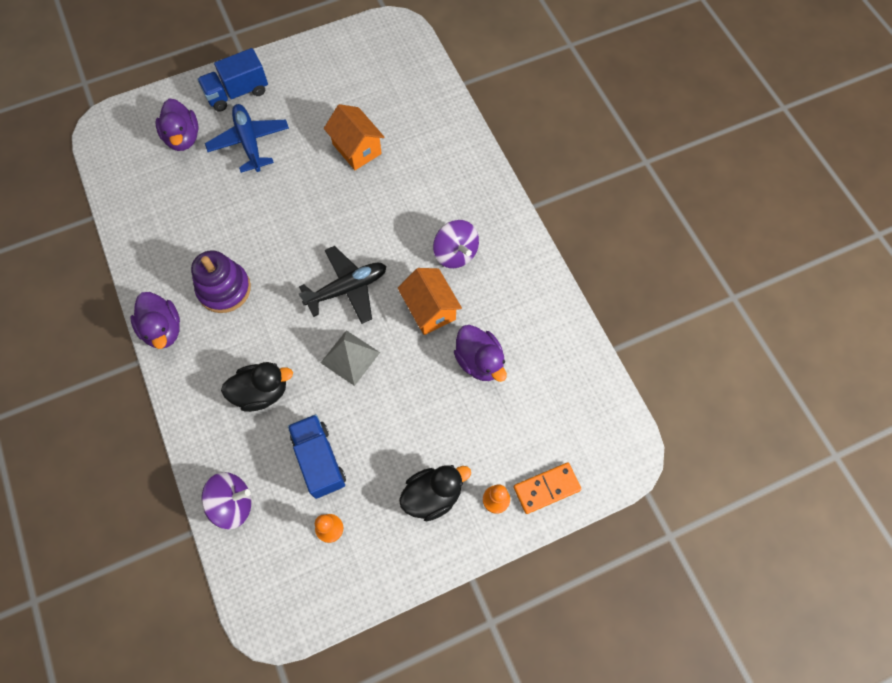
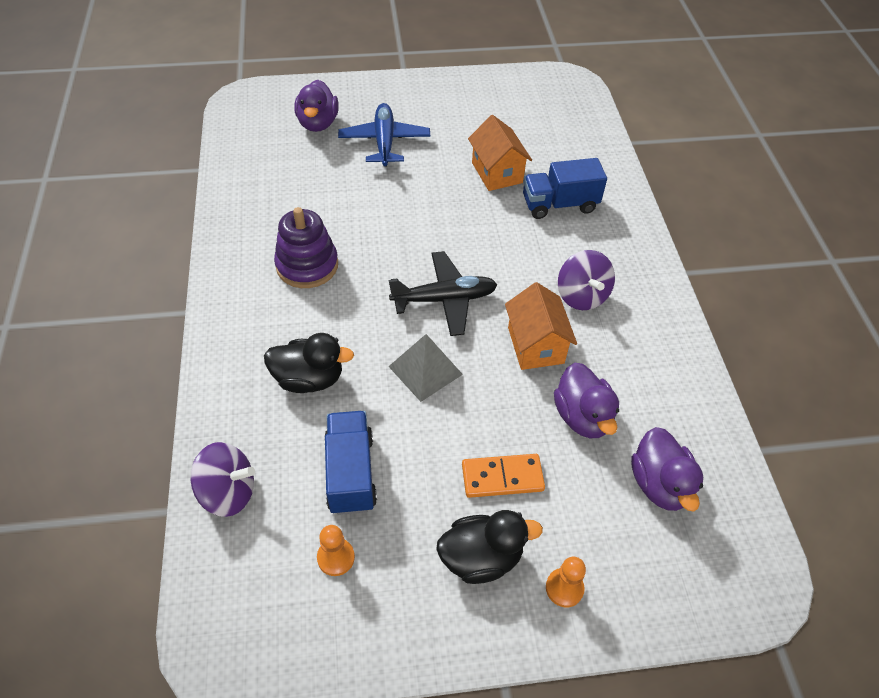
camera: 15 degrees right, 15 degrees down
(163, 329) = (225, 287): purple duck -> purple duck (659, 484)
(237, 93) = (387, 99): blue truck -> blue truck (559, 204)
(546, 488) = (637, 595): orange domino -> orange domino (502, 477)

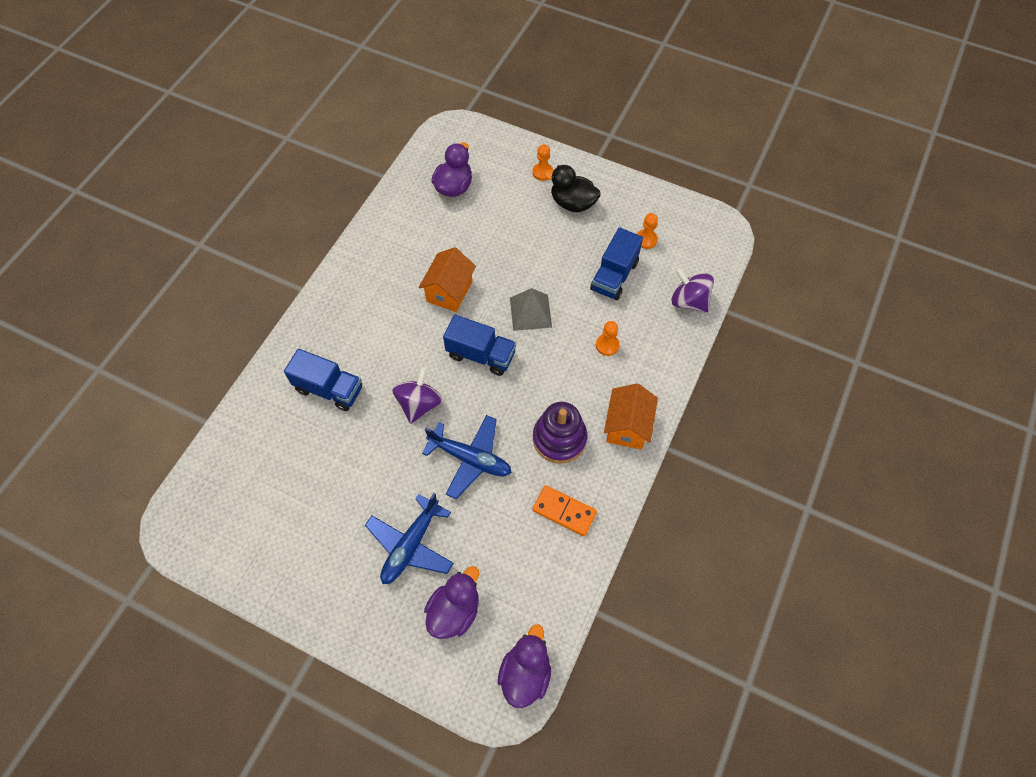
camera: 145 degrees left, 10 degrees up
(309, 379) = (607, 345): black duck -> orange pawn
(382, 213) = (470, 459): none -> blue plane
(444, 299) = (481, 355): black plane -> blue truck
(497, 173) = (346, 449): orange house -> orange house (627, 426)
(502, 477) = (532, 231): orange domino -> orange domino (564, 511)
(581, 296) = (388, 307): purple spinning top -> purple spinning top (419, 404)
(582, 416) = (461, 237): purple duck -> purple duck (525, 673)

